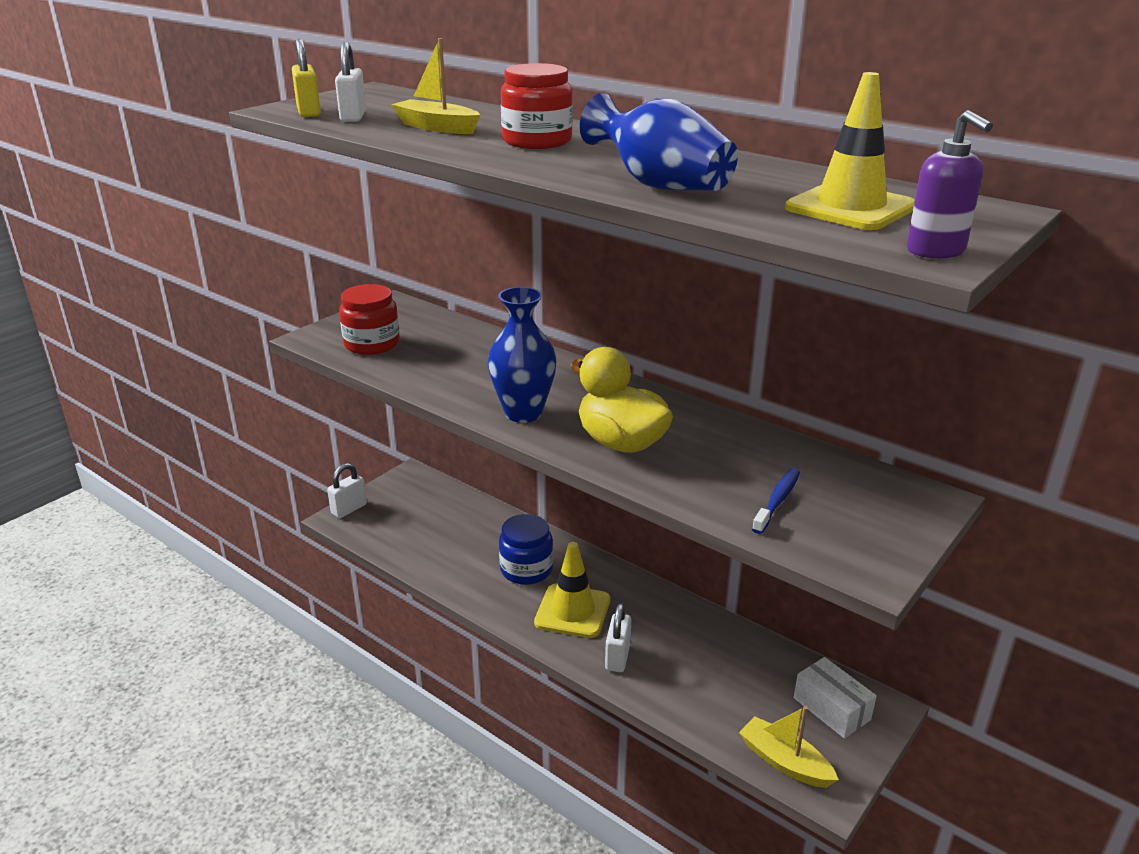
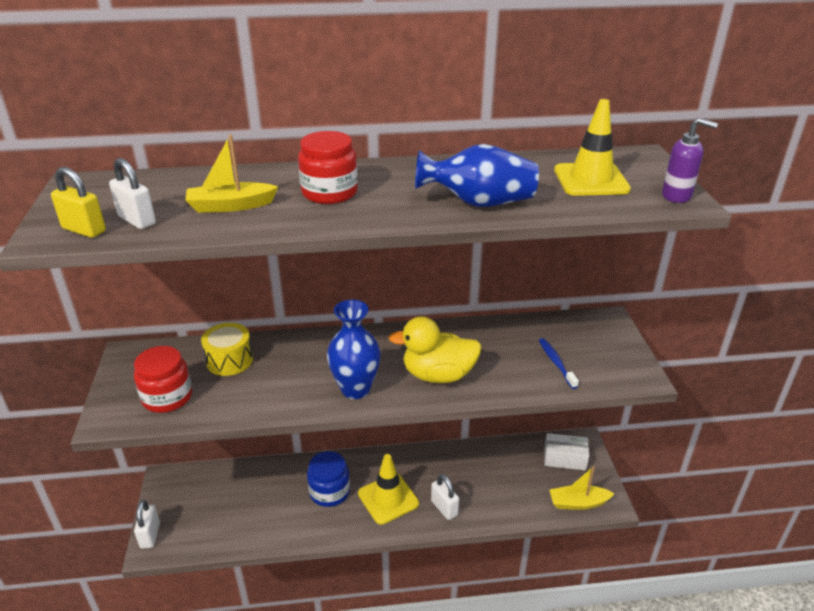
camera: 45 degrees left, 5 degrees up
(457, 342) = (229, 360): none -> yellow drum

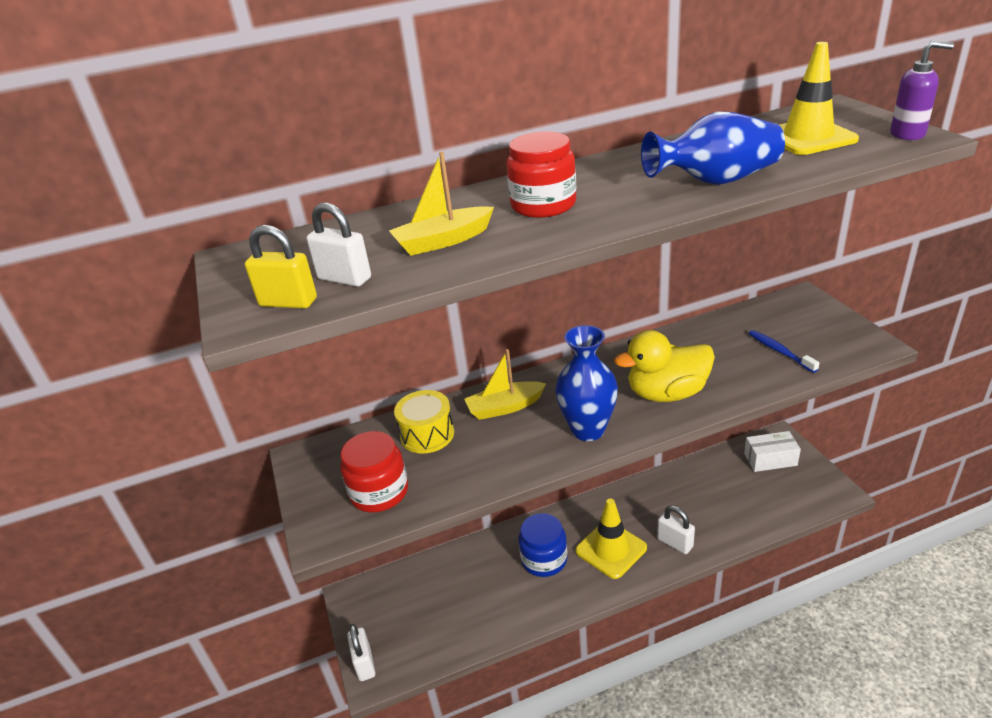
camera: 10 degrees left, 0 degrees up
(578, 503) = (807, 500): yellow boat -> yellow boat (505, 407)

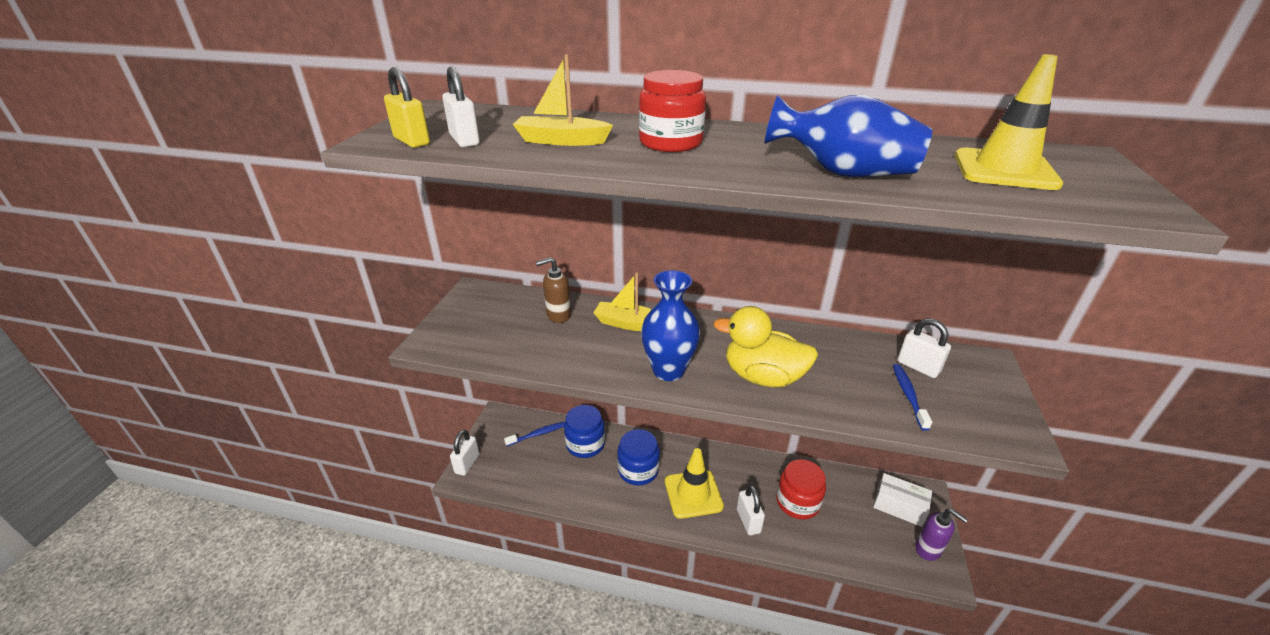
camera: 30 degrees right, 0 degrees up
(379, 492) = (488, 336): red jar -> red jar (797, 502)
(412, 587) = (537, 434): none -> blue toothbrush
(427, 434) = (558, 315): yellow drum -> brown soap dispenser
(471, 567) = (585, 444): none -> blue jar
(764, 325) = (918, 367): none -> white padlock
(908, 134) = (1135, 202): purple soap dispenser -> purple soap dispenser (928, 549)

